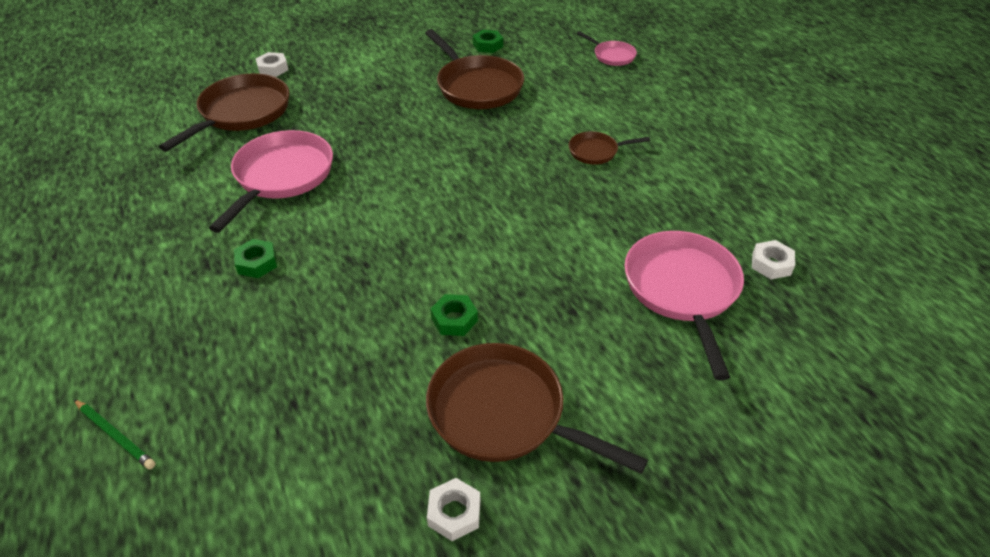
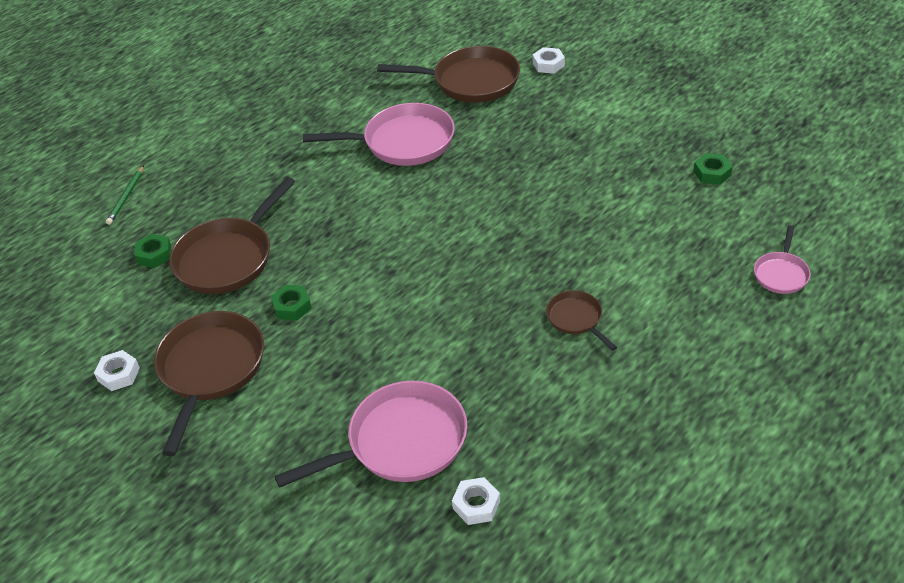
camera: 70 degrees right, 0 degrees up
(257, 263) = (299, 179): green nut -> green nut (154, 255)
(476, 86) = (626, 195): brown pan -> brown pan (228, 258)

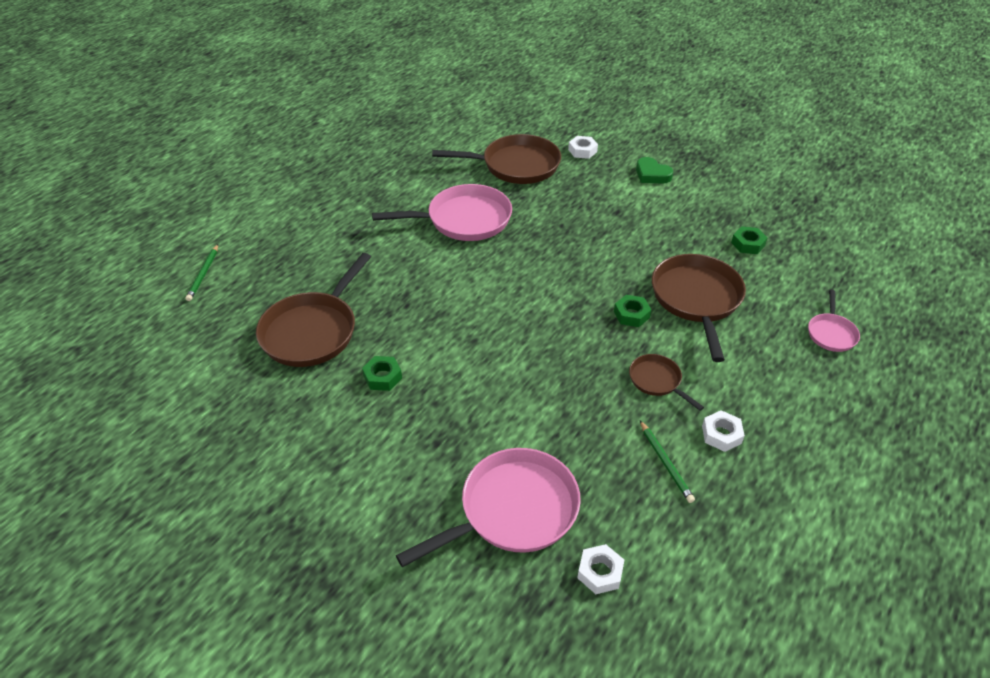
camera: 10 degrees left, 0 degrees up
(119, 374) = (215, 452): white nut -> white nut (721, 434)
(154, 255) = (238, 329): green nut -> green nut (631, 314)
(210, 370) = (309, 443): brown pan -> brown pan (696, 300)
(566, 402) = (665, 463): none -> green pencil
(621, 92) = (652, 174): none -> green heart

